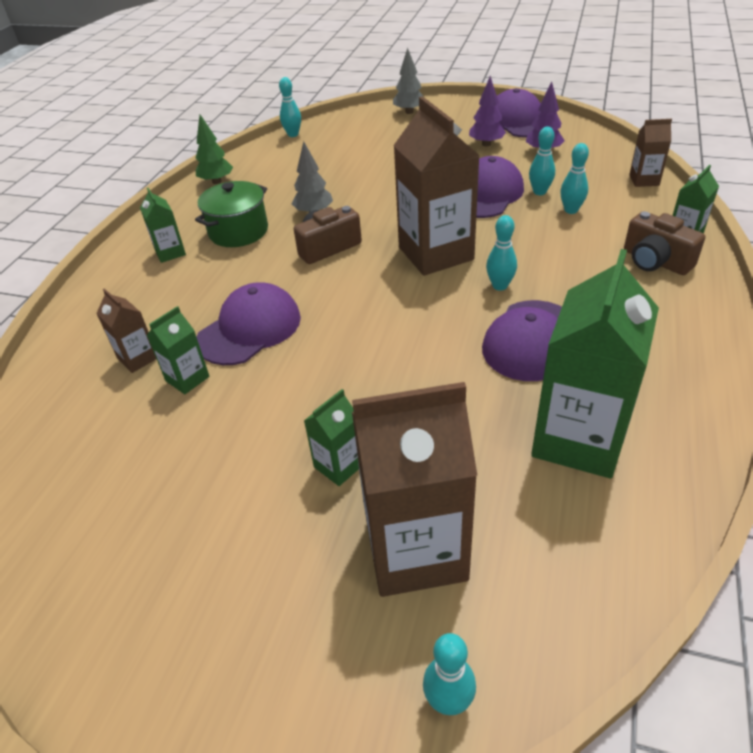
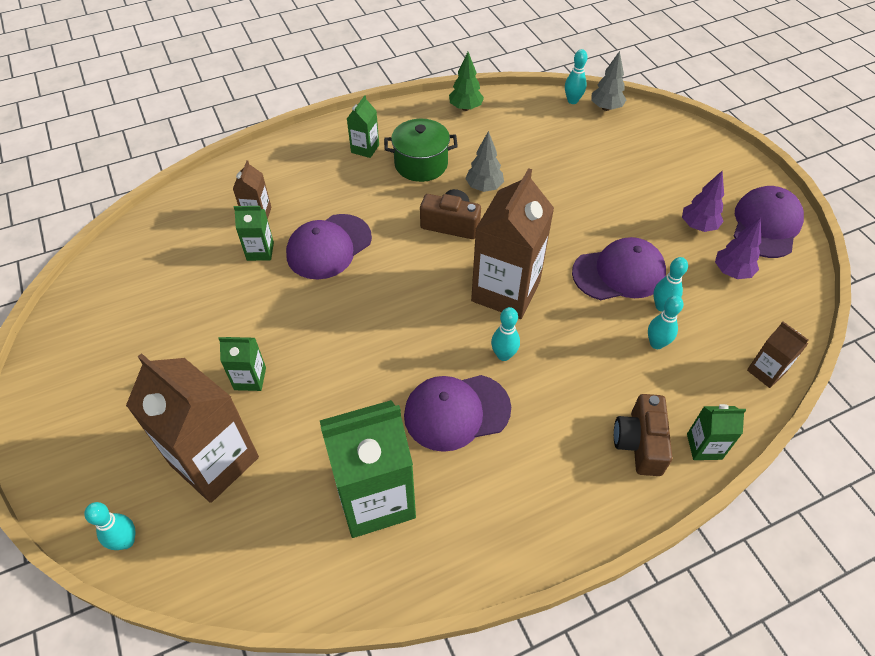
camera: 45 degrees right, 10 degrees up
(249, 329) = (329, 247): purple cap -> purple cap turned 135 degrees clockwise
(409, 112) = (691, 143): grey tree -> grey tree (606, 108)

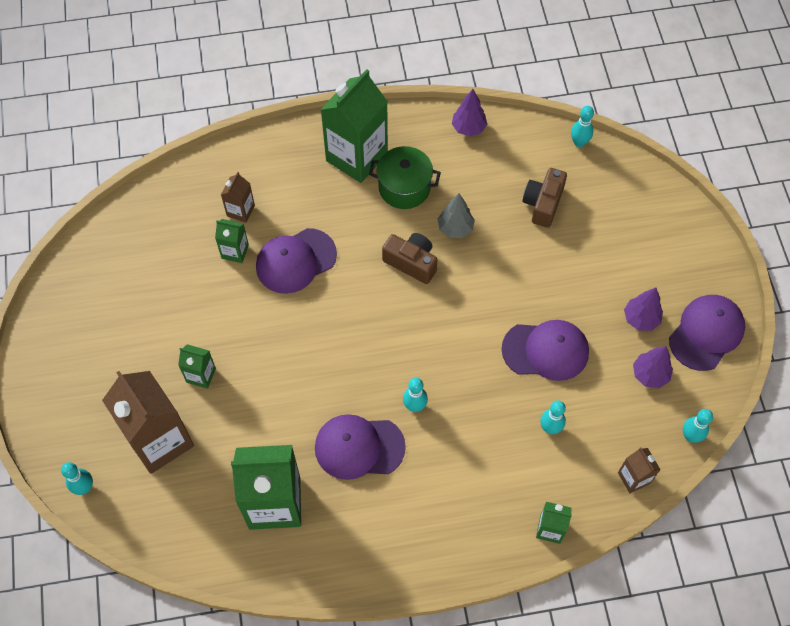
camera: 15 degrees right, 10 degrees up
(365, 148) = (356, 157): green carton -> green carton, size x2.12
(465, 108) = (468, 128): green tree -> purple tree
(506, 291) = (437, 344): brown carton -> none
(606, 108) = (609, 159): grey tree -> none
(639, 443) = (498, 512): brown camera -> brown camera (543, 204)
(662, 306) = (570, 393): turquoise bowling pin -> turquoise bowling pin (690, 436)

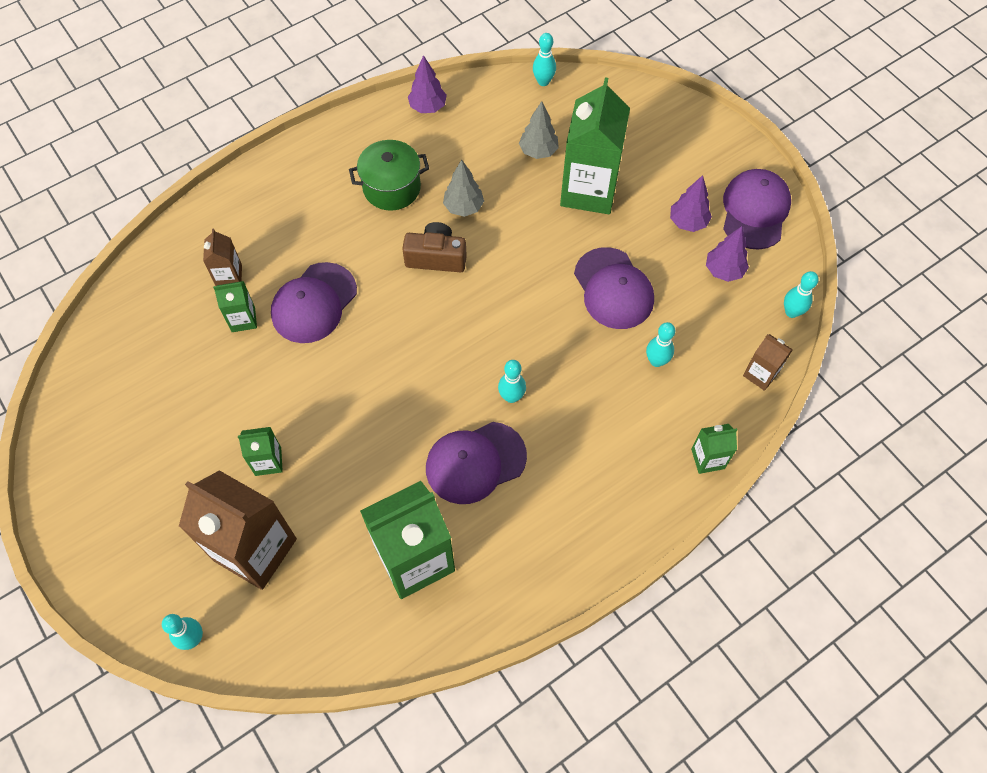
camera: 25 degrees left, 0 degrees up
(356, 157) = (327, 176): green carton -> green carton (589, 190)
(543, 204) = (538, 151): brown camera -> grey tree
(545, 350) = (613, 289): purple cap -> purple cap turned 90 degrees clockwise

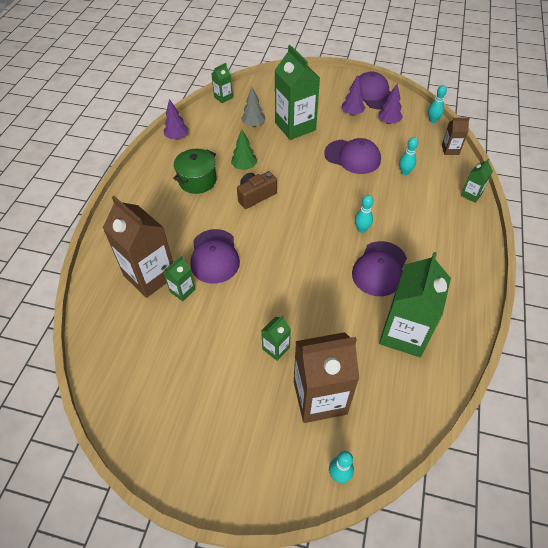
camera: 40 degrees left, 10 degrees down
(229, 276) = (150, 275): brown carton -> brown carton, size x2.12
(463, 207) = (244, 167): grey tree -> green tree
(543, 81) = (223, 97): turquoise bowling pin -> green carton

